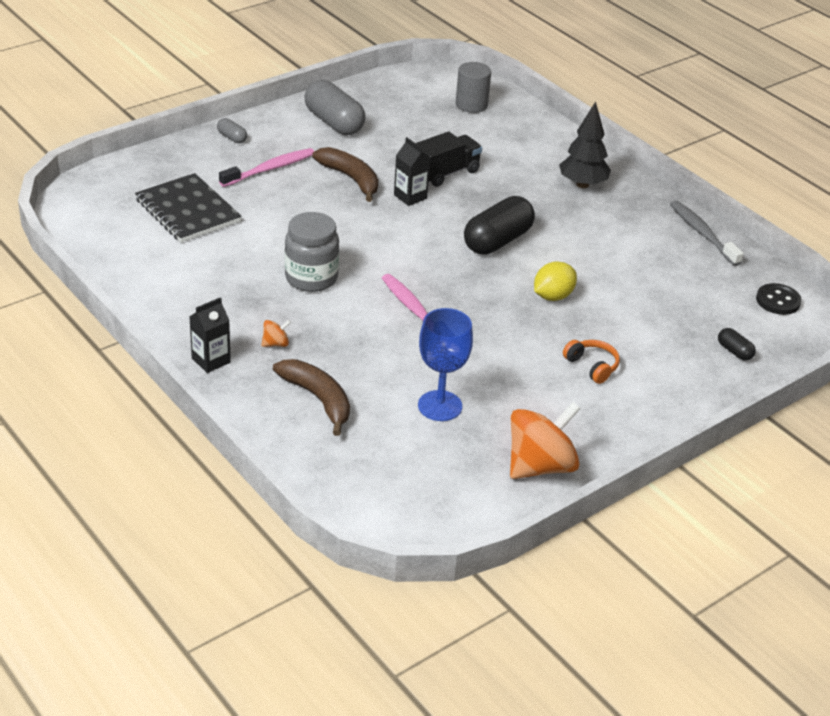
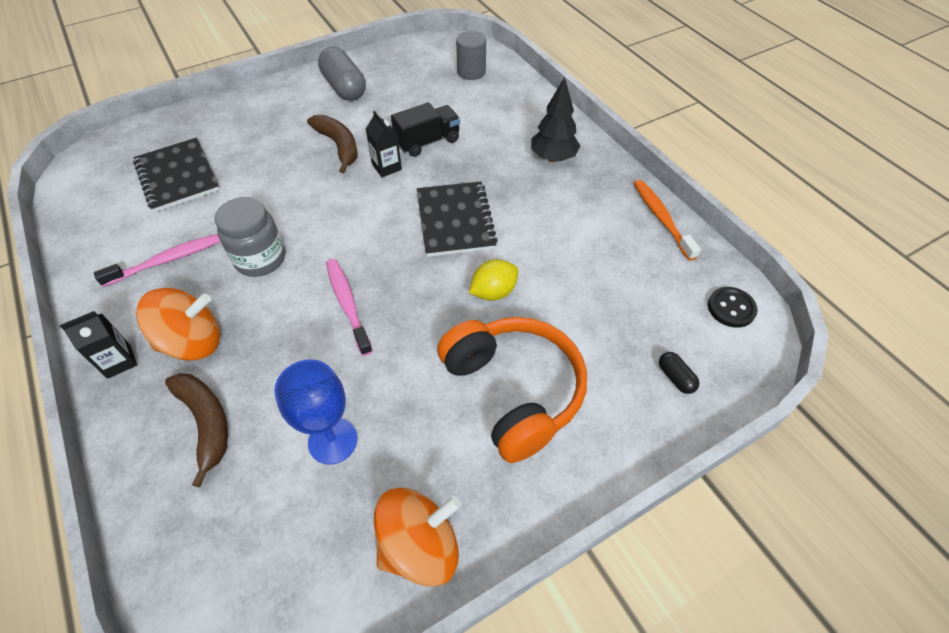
camera: 10 degrees right, 15 degrees up
(232, 138) = (250, 101): grey capsule -> none
(270, 169) = (270, 134): pink toothbrush -> pink toothbrush (167, 260)
(276, 344) = (193, 342): orange spinning top -> orange spinning top, size x2.35
(497, 241) = (455, 221): black capsule -> black notebook
(592, 366) = (514, 391): orange headphones -> orange headphones, size x2.43
(702, 233) = (661, 219): grey toothbrush -> orange toothbrush

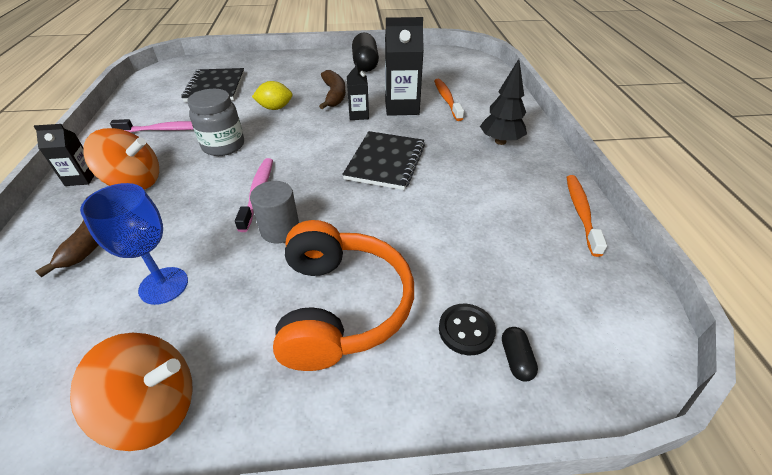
camera: 25 degrees right, 10 degrees down
(344, 87) = (365, 64): grey capsule -> black capsule
(427, 142) = (401, 107): black truck -> black carton
(470, 117) = (447, 100): none -> orange toothbrush
(471, 72) = (467, 74): grey cylinder -> grey cylinder (280, 230)
(493, 292) = (380, 221): yellow lemon -> yellow lemon (275, 108)
(731, 308) = (620, 315): black button -> black button (466, 330)

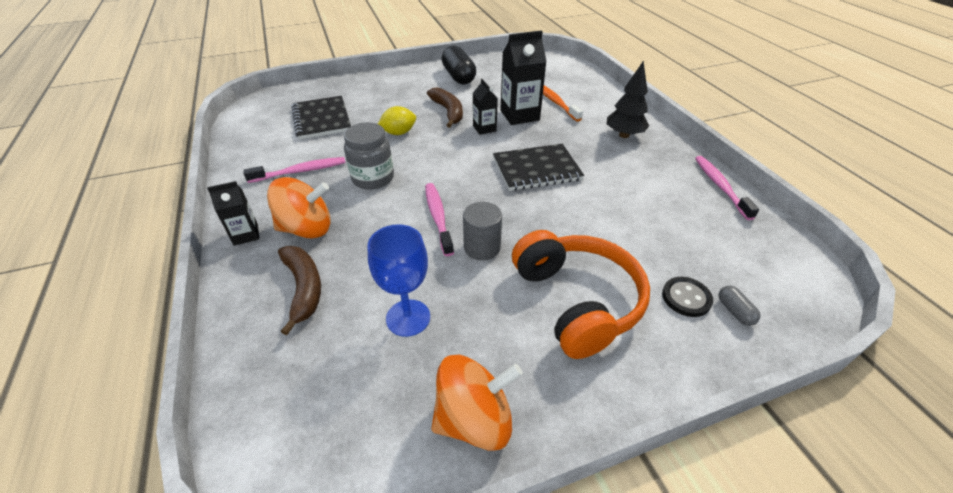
camera: 15 degrees left, 0 degrees up
(385, 162) = (536, 169): black notebook -> black notebook turned 75 degrees clockwise
(516, 359) = (734, 311): black capsule -> grey capsule
(581, 213) = (720, 186): orange toothbrush -> pink toothbrush

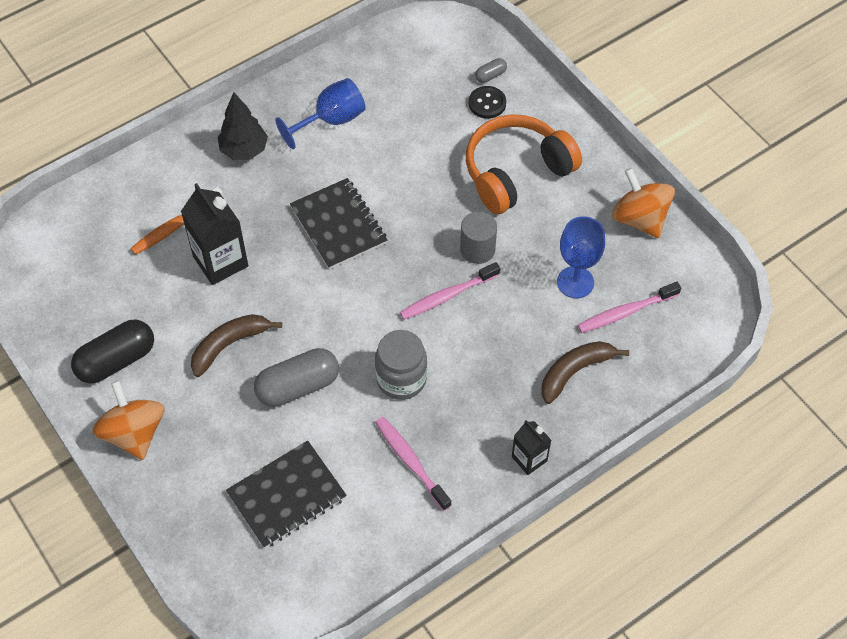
camera: 105 degrees left, 15 degrees up
(307, 228) = (502, 406): orange spinning top -> orange spinning top (134, 433)
(399, 133) = (298, 386): yellow lemon -> grey capsule
(484, 128) = (263, 293): black carton -> none
(656, 181) = (331, 120): none -> blue goblet
(720, 186) = (325, 71): pink toothbrush -> pink toothbrush (626, 312)

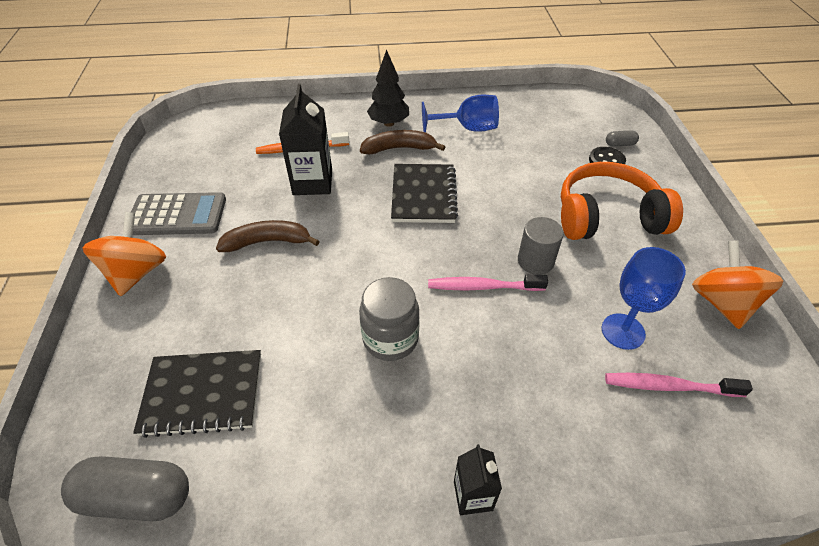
camera: 30 degrees right, 10 degrees down
(116, 360) = (177, 215): black capsule -> grey calculator
(298, 386) = (294, 300): grey capsule -> grey capsule (137, 497)
(411, 462) = (343, 426): pink toothbrush -> none
(575, 372) = (579, 422): brown banana -> brown banana (399, 148)

